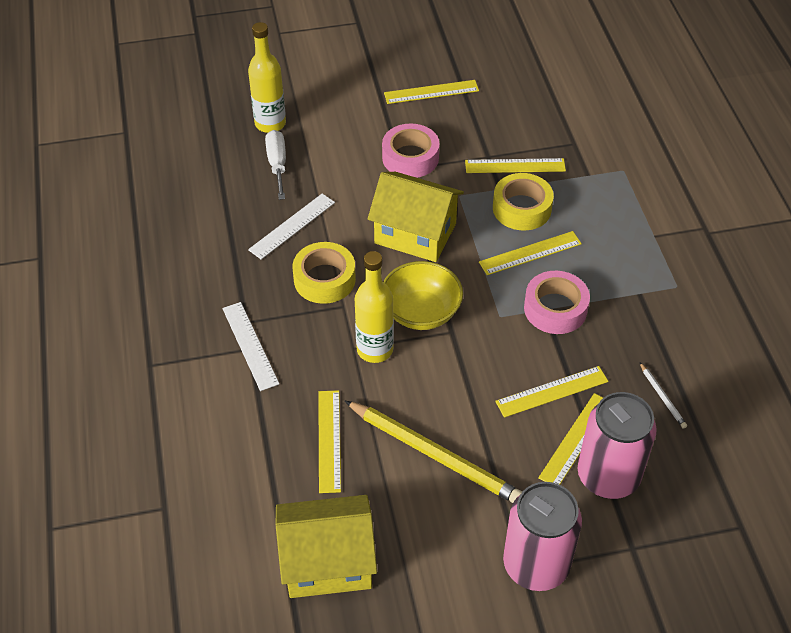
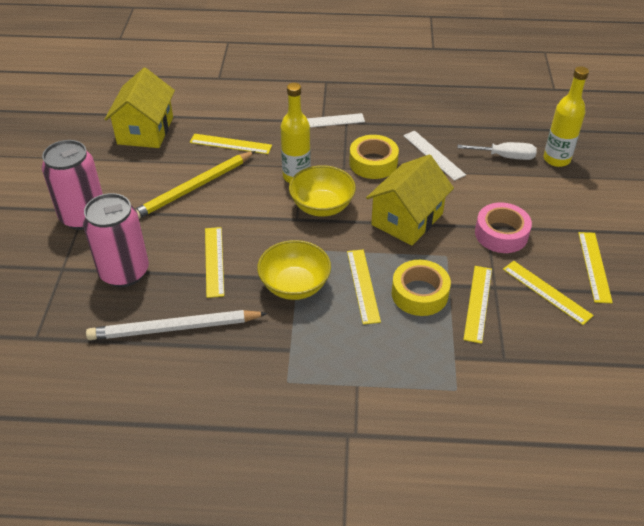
camera: 105 degrees right, 5 degrees down
(555, 309) = (294, 285): pink tape -> yellow bowl
(576, 439) = (165, 263): yellow ruler -> yellow ruler (546, 292)
(662, 397) = (174, 328): white pencil -> white pencil, size x2.35

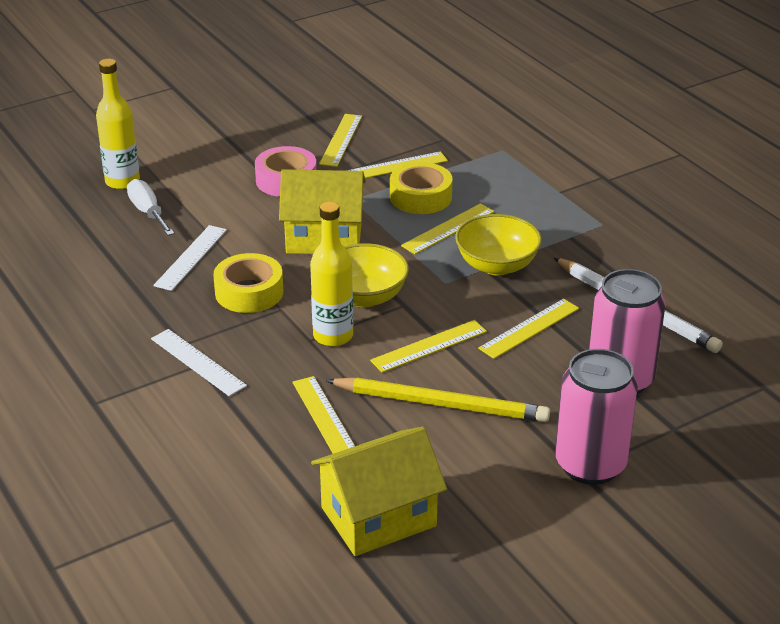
camera: 125 degrees left, 10 degrees down
(594, 266) = (279, 126): yellow ruler -> yellow ruler (429, 346)

